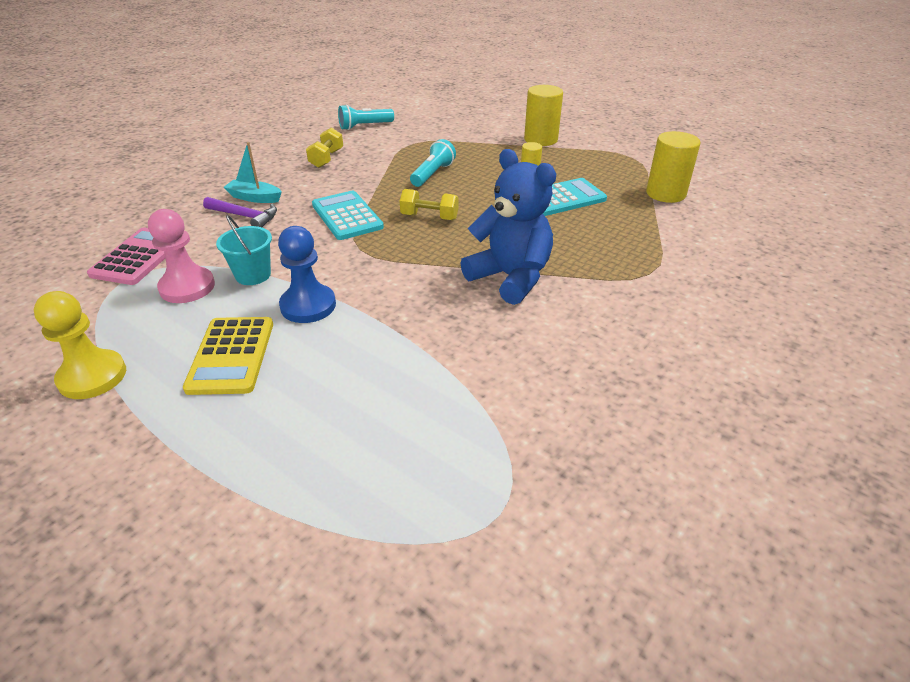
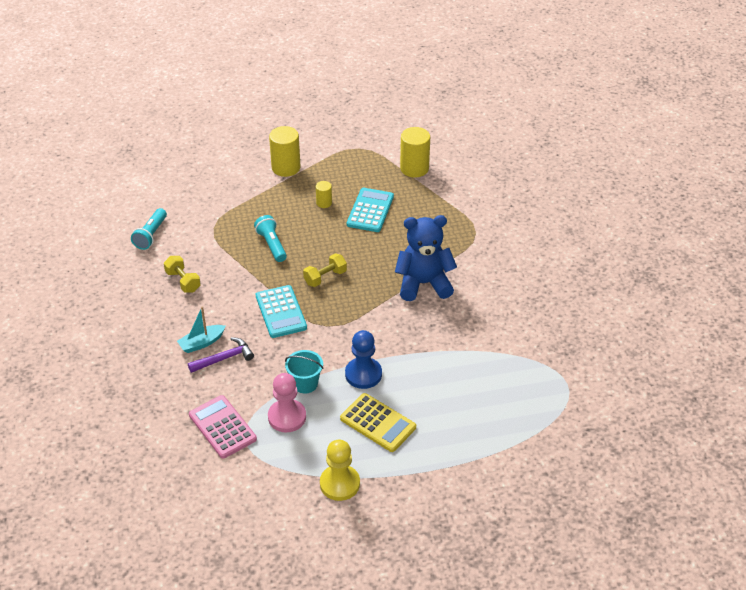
camera: 50 degrees left, 5 degrees up
(347, 216) = (281, 312): turquoise calculator -> turquoise calculator turned 120 degrees counterclockwise

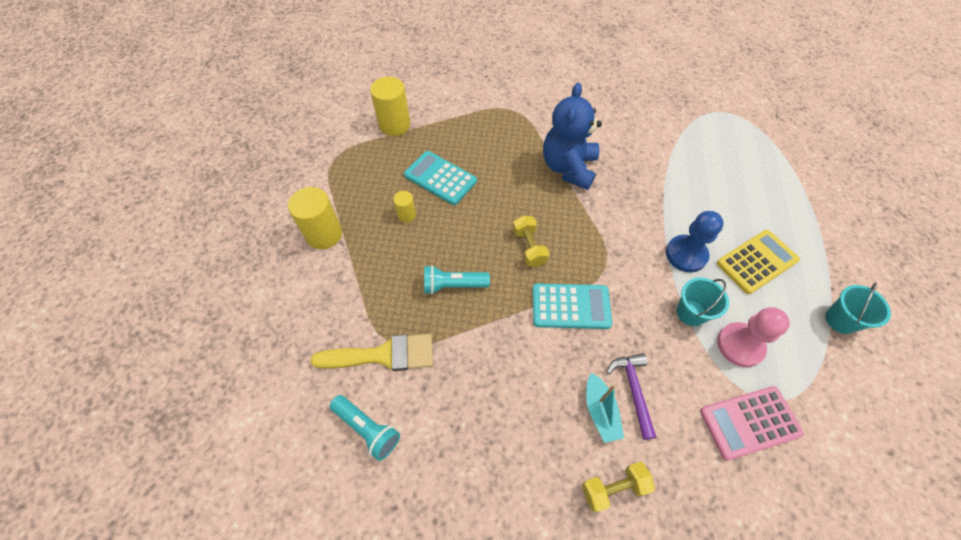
camera: 70 degrees left, 15 degrees up
(183, 281) = (478, 407): yellow dumbbell -> yellow dumbbell (613, 488)
(203, 226) = (383, 355): none -> yellow brush
(339, 484) = (840, 320): yellow pawn -> turquoise bucket

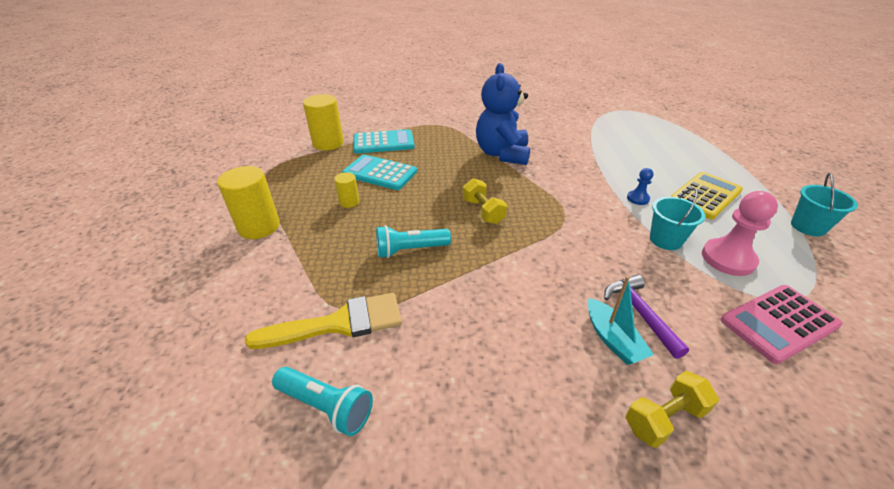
camera: 10 degrees left, 20 degrees down
(571, 306) = (542, 251): turquoise calculator -> turquoise calculator (383, 142)
(686, 254) = (638, 198): blue pawn -> blue pawn, size x0.52

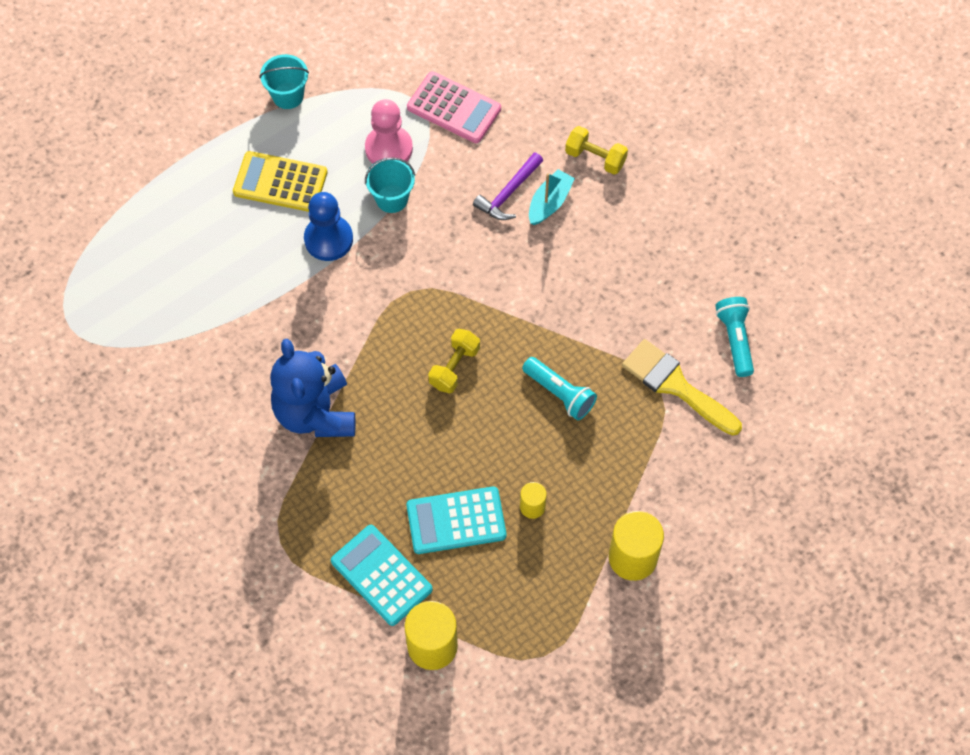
camera: 125 degrees left, 25 degrees up
(380, 173) = (456, 521): turquoise calculator -> turquoise calculator turned 90 degrees clockwise
(502, 154) = (315, 412): blue teddy bear -> blue teddy bear turned 105 degrees clockwise
(638, 198) = (328, 239): blue pawn -> blue pawn, size x1.91

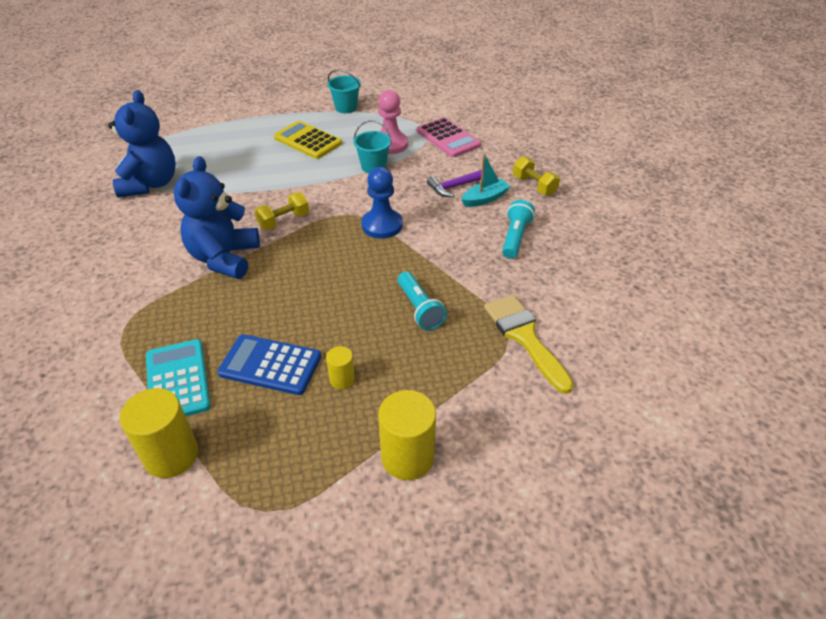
camera: 25 degrees right, 20 degrees down
(140, 338) = (150, 184): none -> blue teddy bear
(328, 239) = (315, 173): blue pawn -> blue pawn (382, 225)
(454, 367) = (347, 265): yellow dumbbell -> yellow dumbbell (284, 221)
(456, 521) = (270, 365): turquoise calculator -> blue calculator
(735, 340) = (596, 323): turquoise flashlight -> turquoise flashlight (515, 237)

